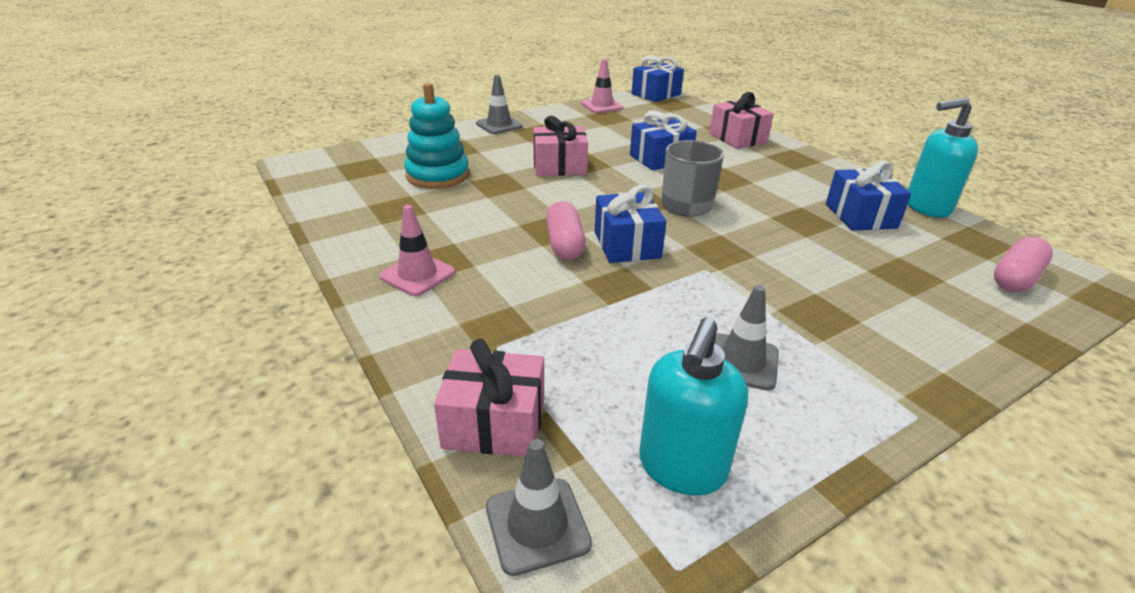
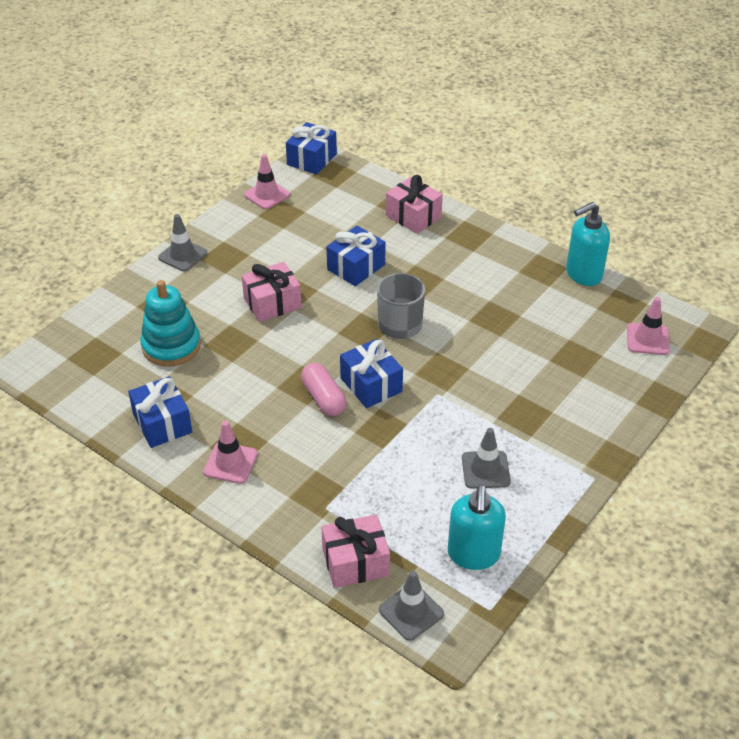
camera: 20 degrees left, 10 degrees up
(860, 216) = (535, 299): blue gift -> blue gift (162, 423)
(1015, 278) = (647, 339): pink capsule -> pink traffic cone

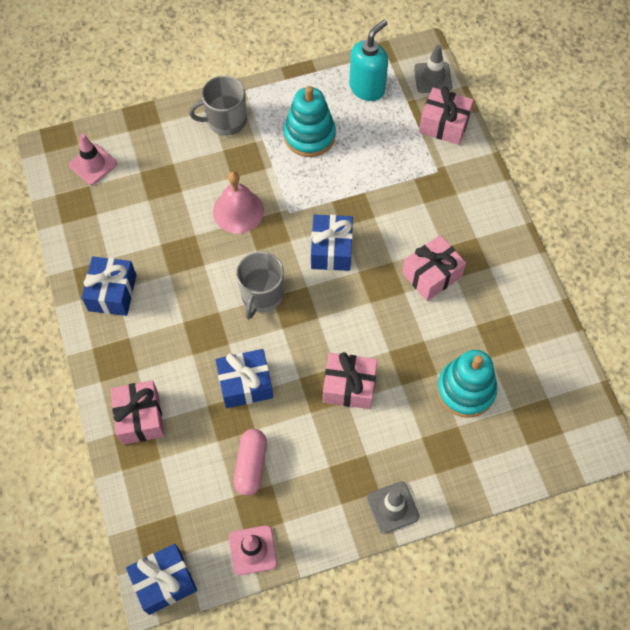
camera: 145 degrees left, 20 degrees up
(162, 423) = (514, 311): blue gift -> blue gift (112, 293)
(230, 463) = (481, 244): pink traffic cone -> none
(261, 412) = (431, 275): none -> pink gift
(323, 398) = (376, 259): pink capsule -> pink capsule (251, 465)
(483, 371) = (238, 211): none -> pink bell
(485, 470) = (309, 135): grey traffic cone -> turquoise stacking toy
(580, 438) = (225, 120): none -> grey mug
(583, 274) = (69, 253): turquoise soap dispenser -> none

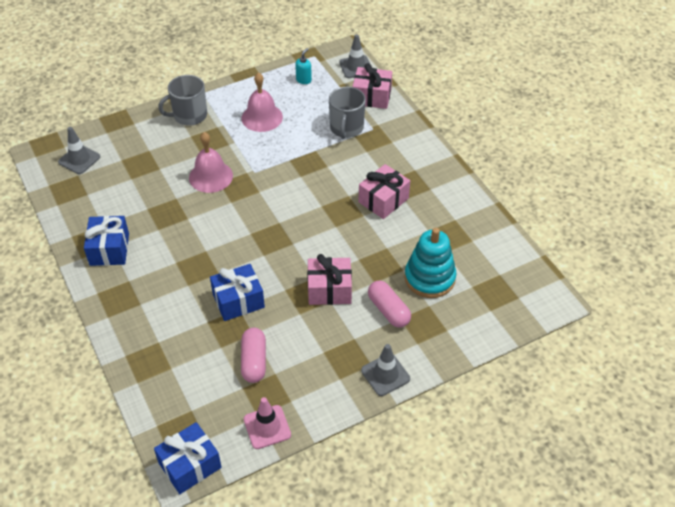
camera: 10 degrees left, 15 degrees down
(93, 164) = (79, 159): pink traffic cone -> grey traffic cone
(140, 418) = (148, 339): pink gift -> none
(262, 295) = (241, 233): grey mug -> grey mug (346, 128)
(309, 135) = (262, 117): turquoise stacking toy -> pink bell
(331, 250) = (295, 194): blue gift -> none
(367, 88) = (304, 80): turquoise soap dispenser -> turquoise soap dispenser, size x0.51
(411, 425) = (388, 310): none -> pink capsule

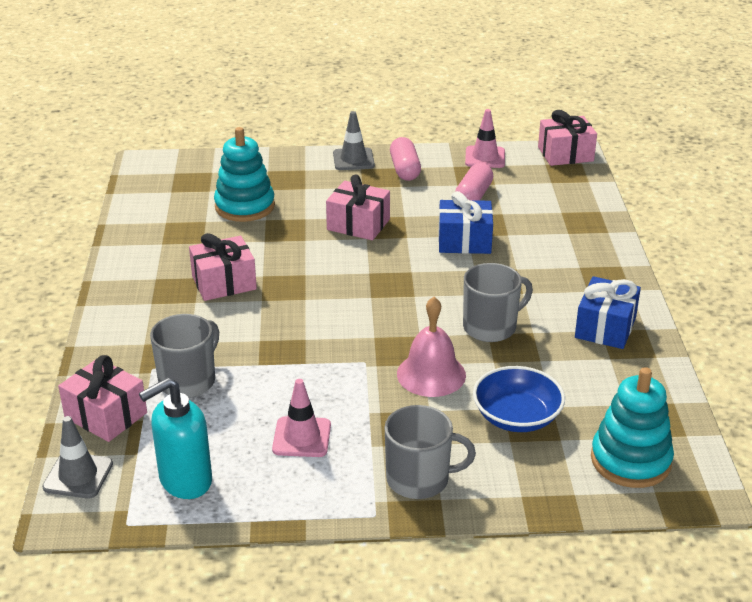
camera: 155 degrees left, 15 degrees down
(79, 159) = (630, 460): grey traffic cone -> turquoise stacking toy
(150, 165) = (516, 417): none -> blue bowl
(187, 224) = (491, 327): none -> grey mug
(190, 465) = (565, 154): blue gift -> pink gift
(262, 117) = (302, 437): pink bell -> pink traffic cone
(304, 80) = (185, 481): turquoise soap dispenser -> turquoise soap dispenser, size x1.97
(388, 310) = (310, 195): pink capsule -> pink capsule (405, 169)

